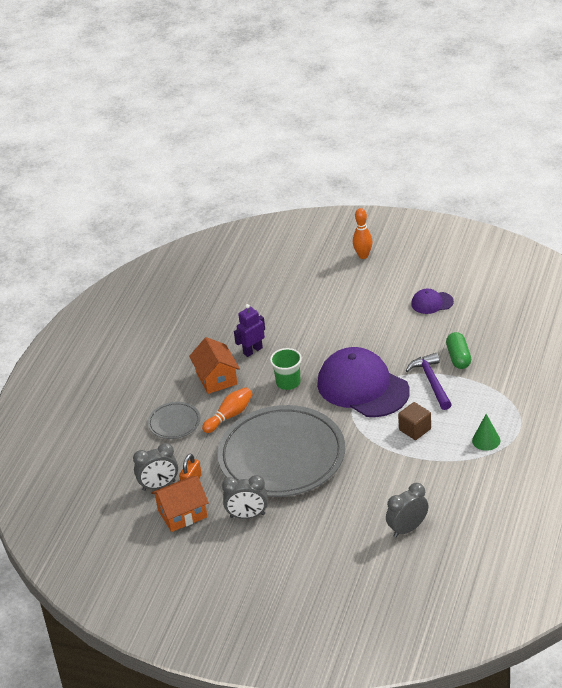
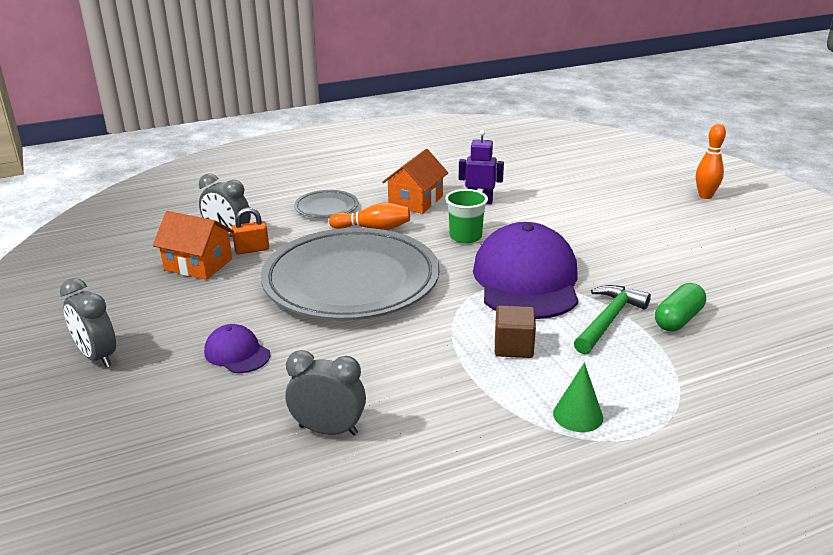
camera: 45 degrees right, 10 degrees down
(247, 516) = (233, 302): grey clock -> grey clock (97, 356)
(431, 382) = (608, 320): purple hammer -> green hammer
(432, 303) = (723, 261): purple cap -> purple cap (237, 353)

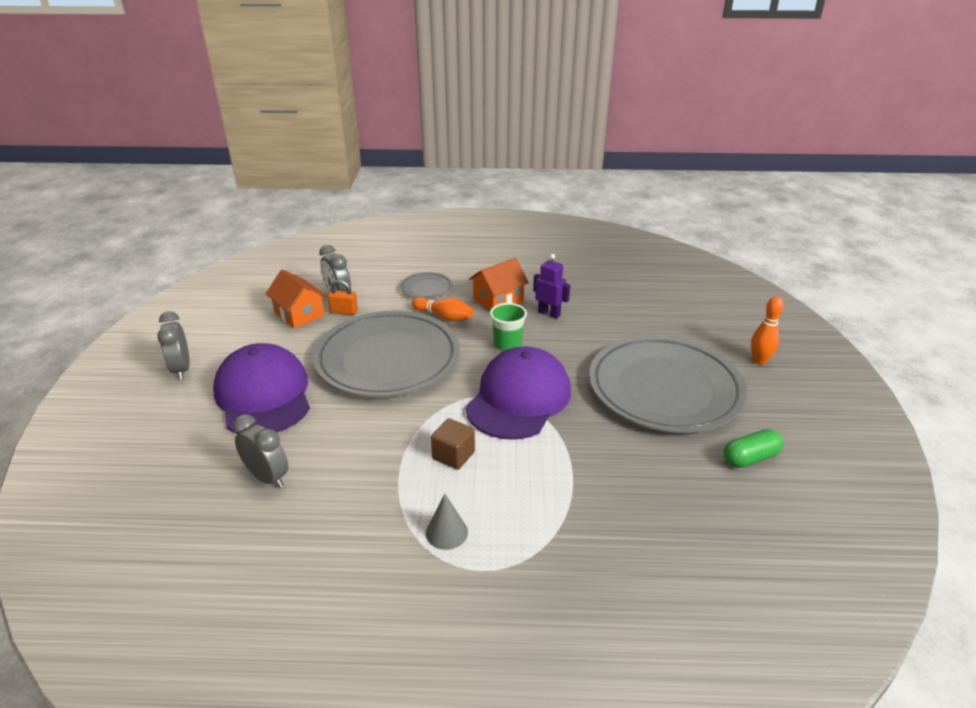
camera: 25 degrees right, 5 degrees up
(237, 353) = (263, 395): purple cap -> purple cap, size x2.22
(578, 415) = (446, 532): green cone -> grey cone
(608, 320) = (550, 457): green hammer -> none
(650, 237) = (664, 389): none -> grey plate
(678, 319) = (611, 476): green capsule -> green capsule (750, 458)

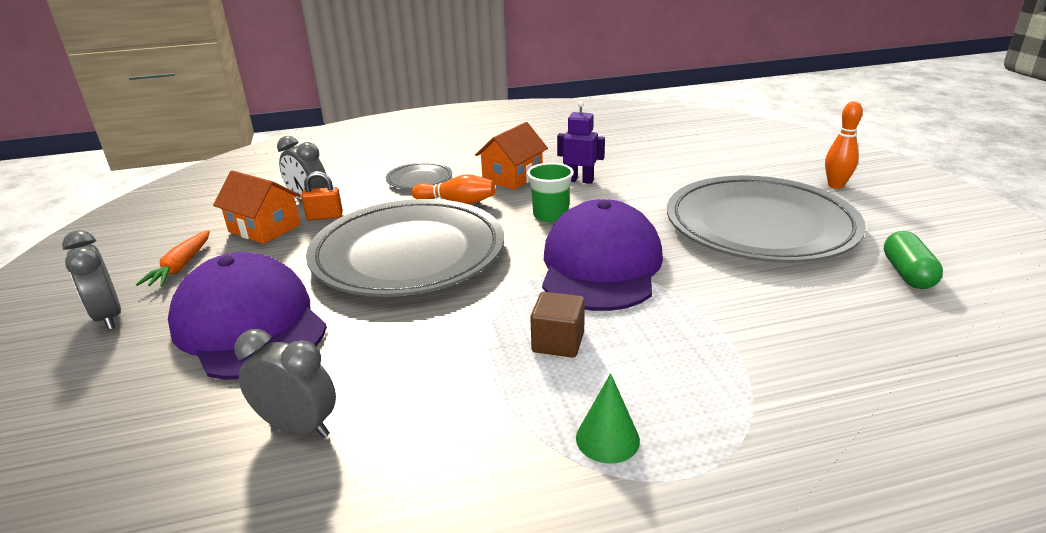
camera: 15 degrees left, 5 degrees down
(235, 337) = (181, 266): none -> orange carrot
(446, 532) = (607, 439): grey cone -> green cone
(750, 458) = (907, 274): green capsule -> green capsule turned 45 degrees counterclockwise

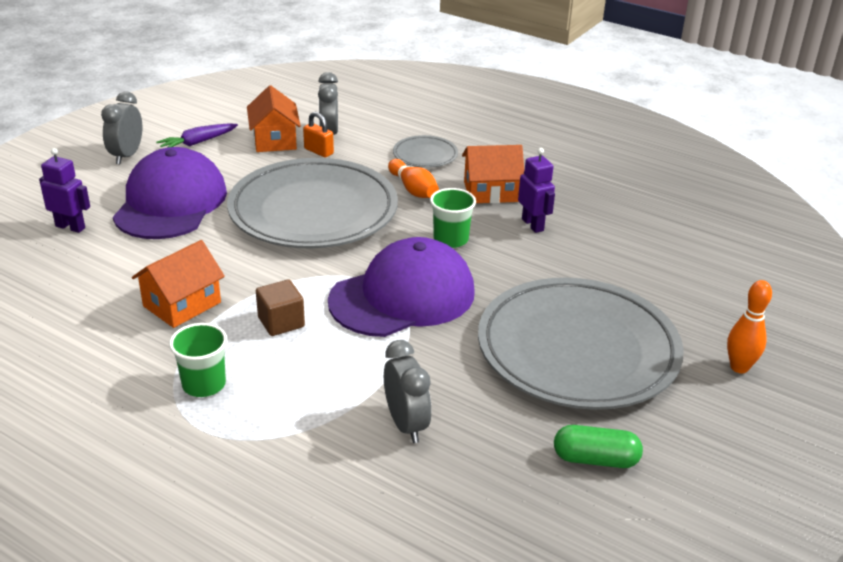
camera: 45 degrees right, 5 degrees up
(158, 417) = (70, 227): none -> purple robot
(181, 266) = (198, 142): orange carrot -> purple carrot
(298, 427) = (106, 273): grey clock -> grey clock (406, 424)
(441, 393) = (182, 304): none -> orange house
(607, 439) = (204, 384): green cone -> green cup
(907, 274) = (595, 459): green capsule -> green capsule turned 45 degrees clockwise

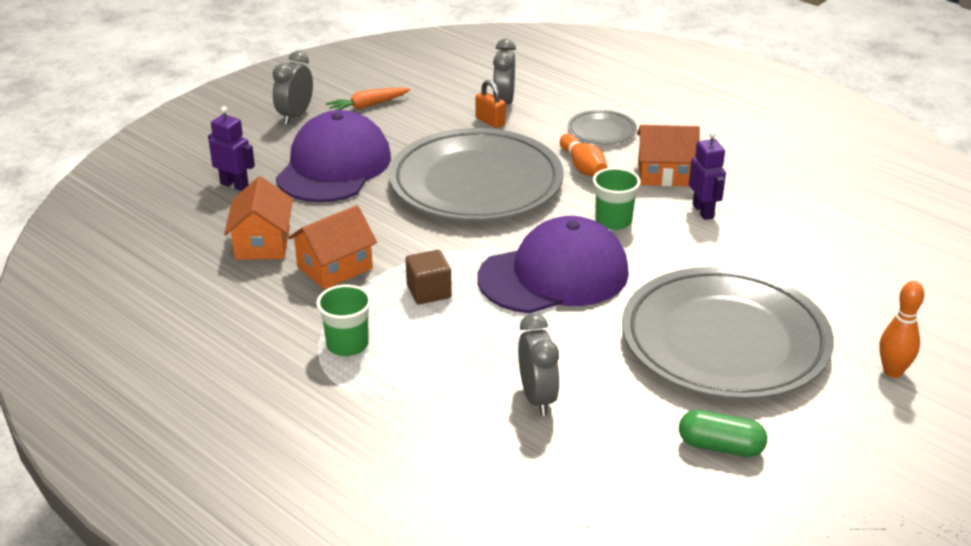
camera: 10 degrees right, 0 degrees up
(198, 142) = (367, 106): purple carrot -> orange carrot
(274, 140) = (446, 107): orange house -> orange house (262, 243)

